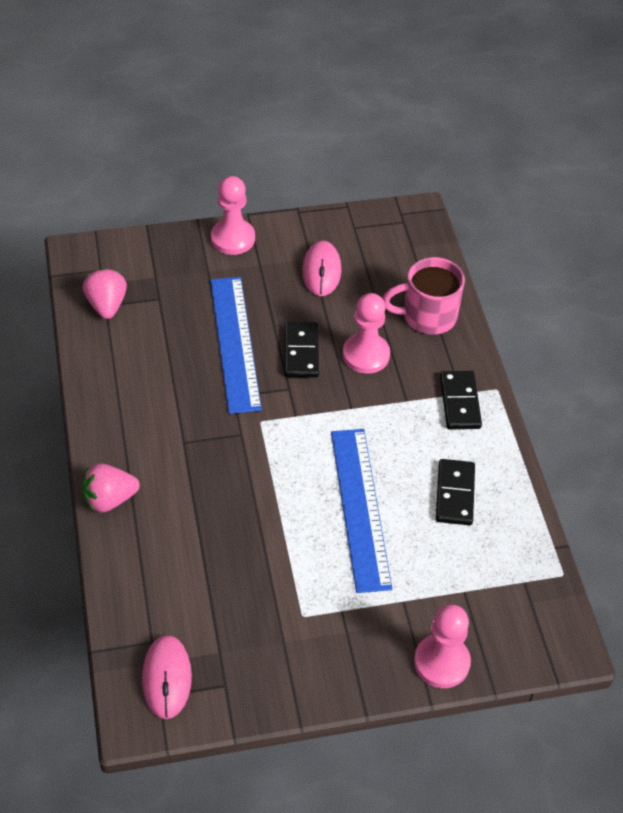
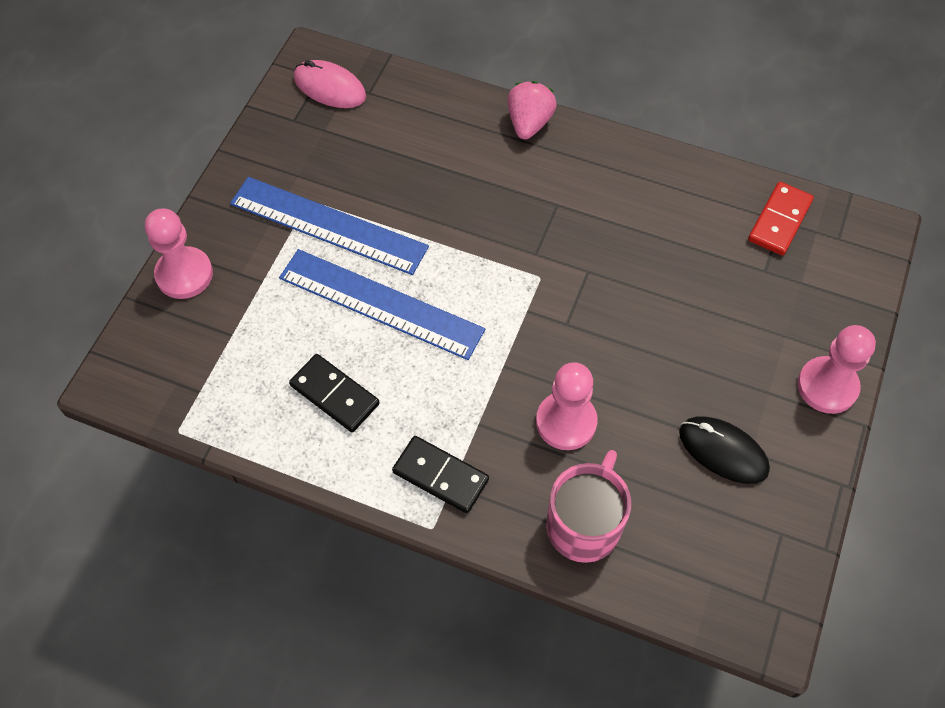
camera: 125 degrees right, 10 degrees up
(107, 305) = (780, 221): pink strawberry -> red domino
(234, 343) = (659, 306): blue ruler -> blue ruler (328, 225)
(301, 352) = (609, 361): black domino -> none
(321, 271) = (723, 451): pink mouse -> black mouse

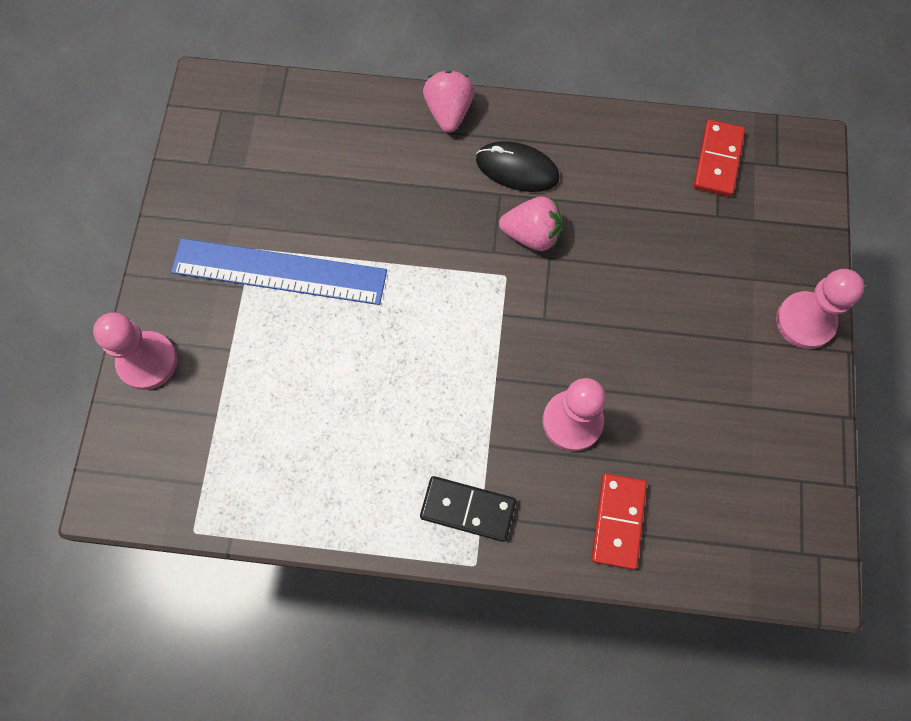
camera: 15 degrees left, 10 degrees up
(330, 87) = (235, 119): pink mouse -> none
(335, 394) = (339, 452): black domino -> none
(381, 303) = (357, 343): blue ruler -> none
(576, 246) = (531, 234): none -> pink strawberry
(584, 524) = (618, 521): pink mug -> red domino
(723, 451) = (727, 412): black mouse -> black mouse (517, 169)

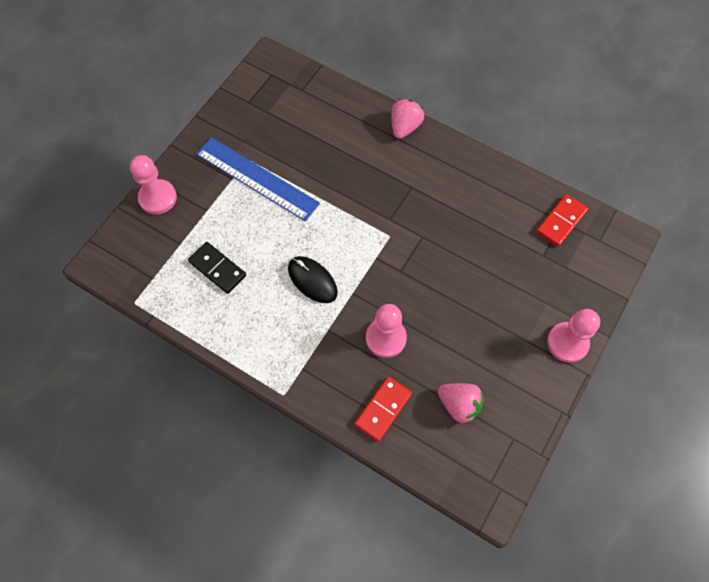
camera: 25 degrees right, 5 degrees down
(467, 509) = (296, 361): black domino -> black domino (217, 269)
(517, 169) = (429, 176): black mouse -> black mouse (312, 280)
(531, 234) = (418, 218): pink strawberry -> pink strawberry (459, 405)

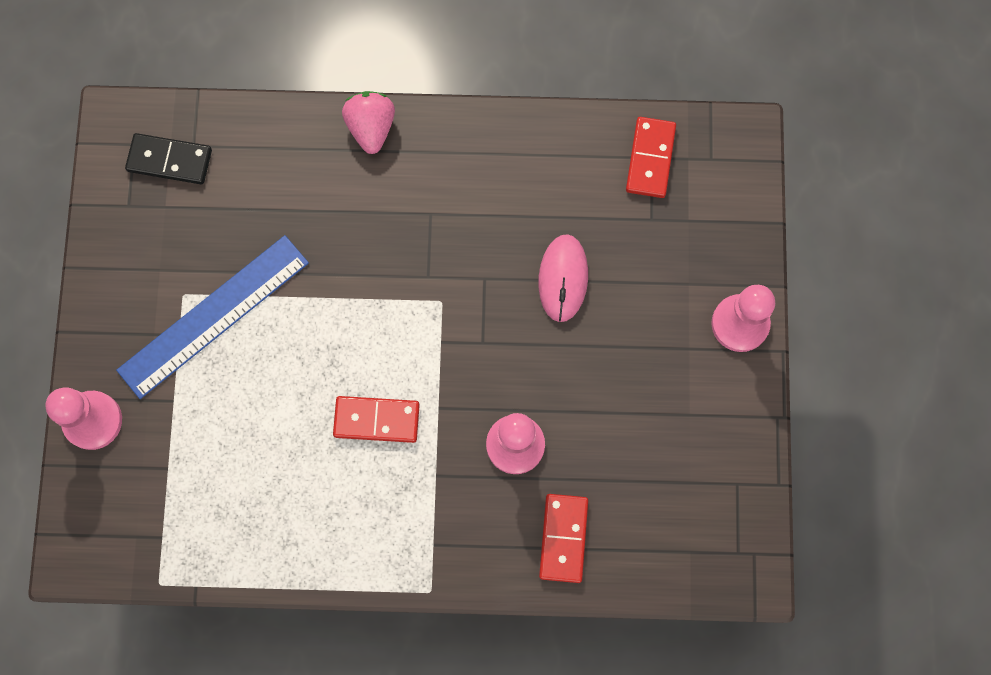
camera: 30 degrees left, 10 degrees up
(217, 269) = (241, 475): black domino -> black domino (169, 160)
(257, 178) = (213, 316): blue ruler -> blue ruler turned 45 degrees counterclockwise
(312, 280) = (376, 420): black mouse -> red domino
(459, 405) = (651, 479): pink strawberry -> none
(469, 260) = (563, 278): none -> pink mouse

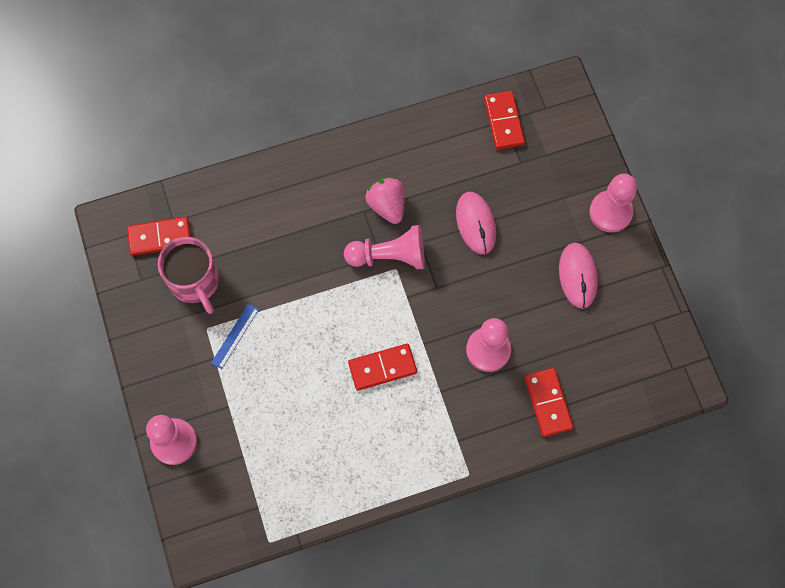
camera: 20 degrees left, 5 degrees down
(169, 160) = (160, 237): black domino -> red domino
(191, 231) = (195, 282): none -> pink mug
(213, 316) = (235, 336): blue ruler -> blue ruler, size x0.43
(371, 128) = (298, 166): pink strawberry -> pink strawberry (387, 206)
(439, 282) = (389, 256): none -> pink pawn
(665, 391) = (577, 276): none -> pink mouse

